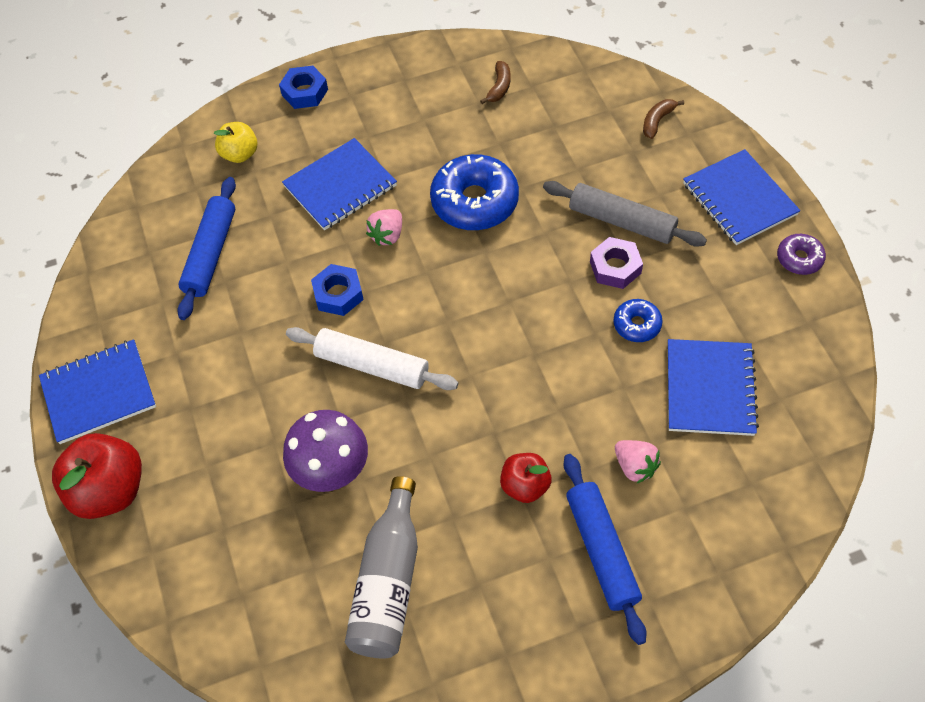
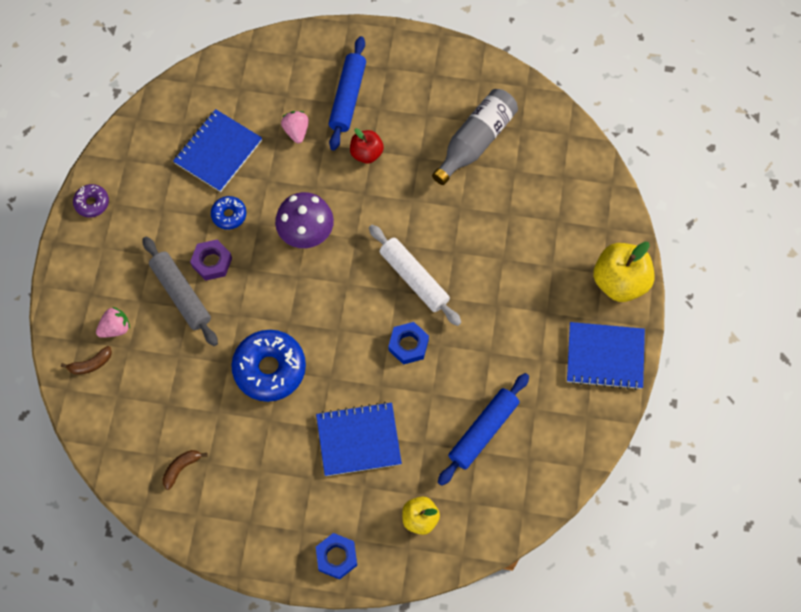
camera: 155 degrees left, 10 degrees up
(110, 490) = (619, 281): red apple -> yellow apple
(332, 472) = (476, 220): purple mushroom -> purple mushroom (306, 235)
(387, 235) = (348, 375): pink strawberry -> pink strawberry (115, 328)
(739, 199) = (90, 267): blue notebook -> none

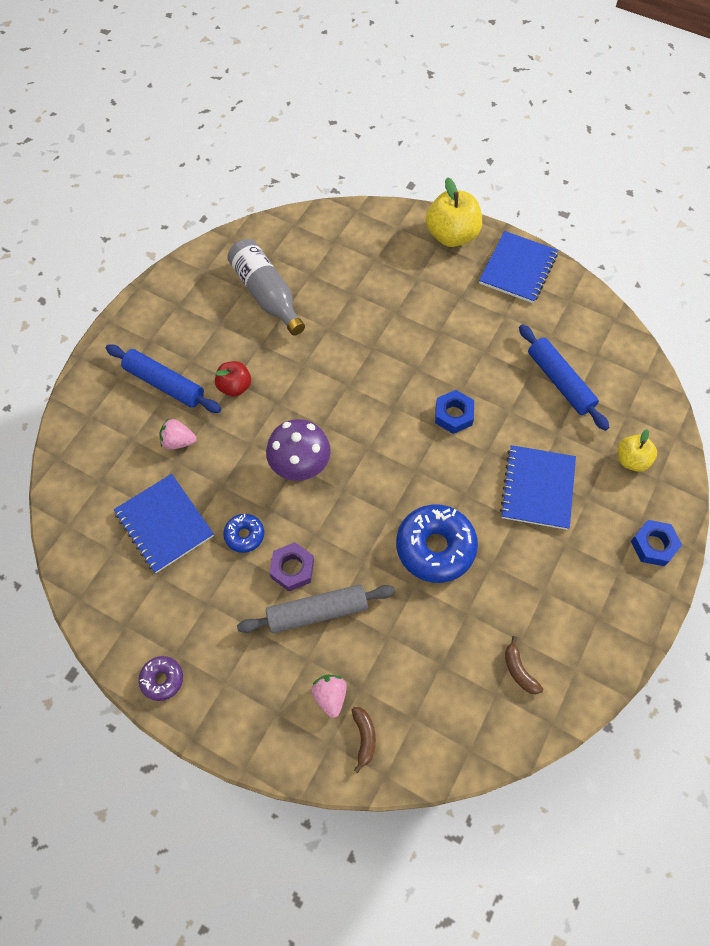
camera: 70 degrees left, 5 degrees down
(414, 278) = (386, 388): white rolling pin -> none

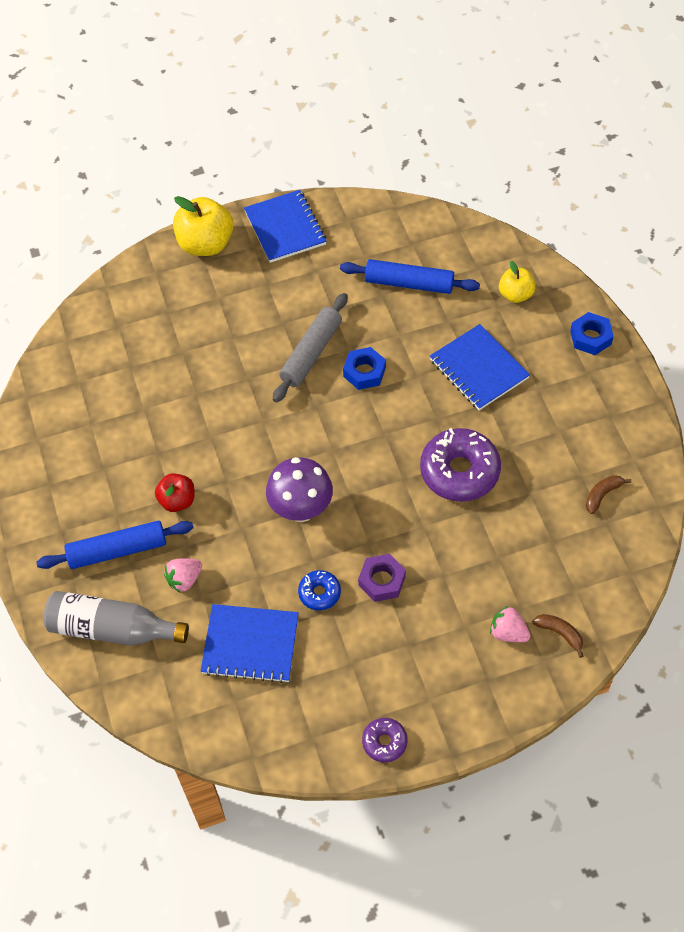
camera: 45 degrees left, 5 degrees down
(266, 294) = (114, 412): grey bottle -> grey bottle (112, 629)
(317, 612) = (434, 590): grey rolling pin -> grey rolling pin (311, 353)
(435, 547) = (459, 471): blue donut -> purple donut
(519, 670) = (602, 495): brown banana -> brown banana turned 120 degrees clockwise

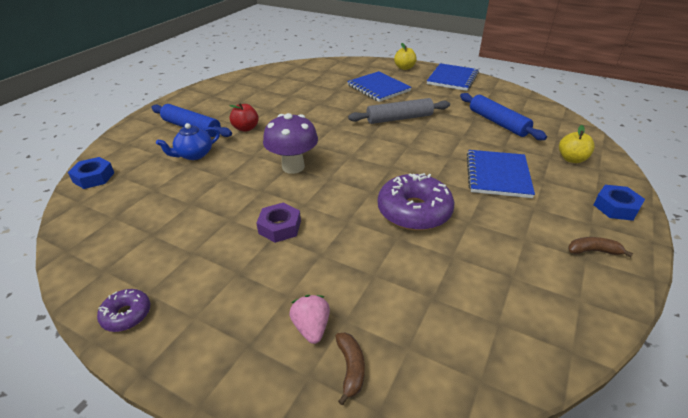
camera: 45 degrees right, 20 degrees down
(112, 629) = (135, 150): grey bottle -> none
(184, 579) = (194, 155): pink strawberry -> blue teapot
(205, 244) = (404, 68): yellow apple -> yellow apple, size x0.59
(250, 644) = (167, 200): blue notebook -> blue notebook (378, 88)
(319, 593) = (238, 206): blue donut -> none
(364, 372) = (418, 139): blue nut -> blue nut (94, 177)
(602, 495) = (518, 301): brown banana -> brown banana (593, 251)

